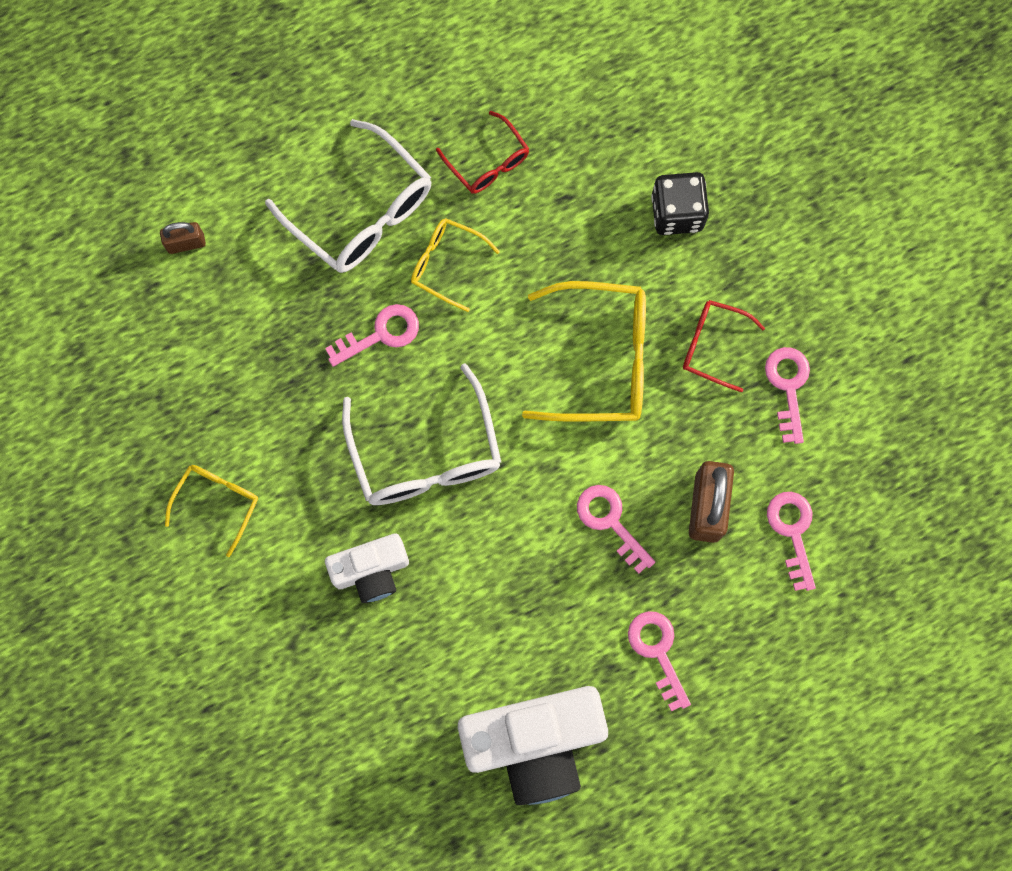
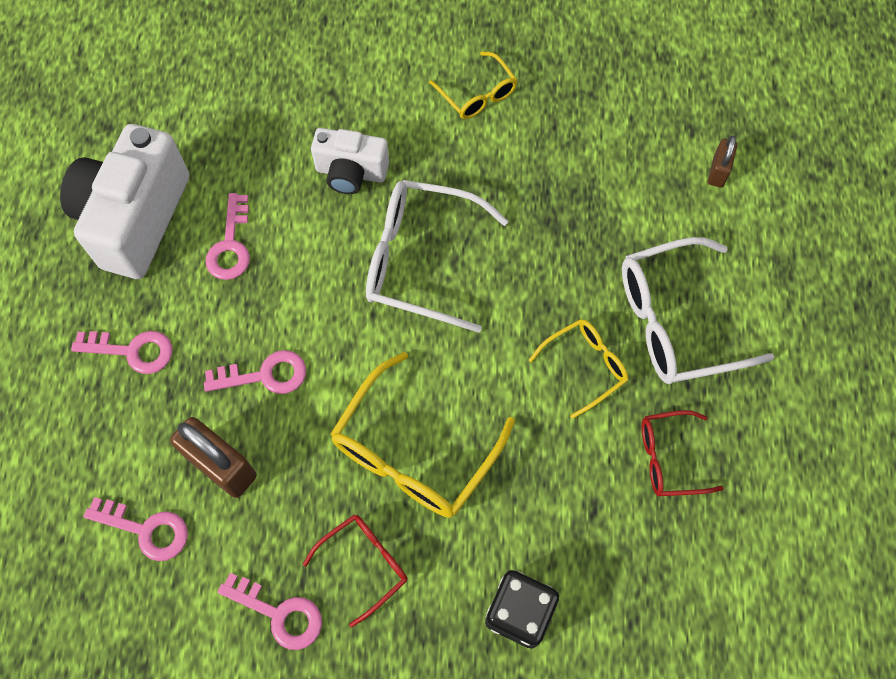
camera: 120 degrees right, 10 degrees down
(371, 571) = (351, 173): white camera -> white camera turned 90 degrees counterclockwise
(380, 334) = (549, 279): pink key -> pink key (231, 245)

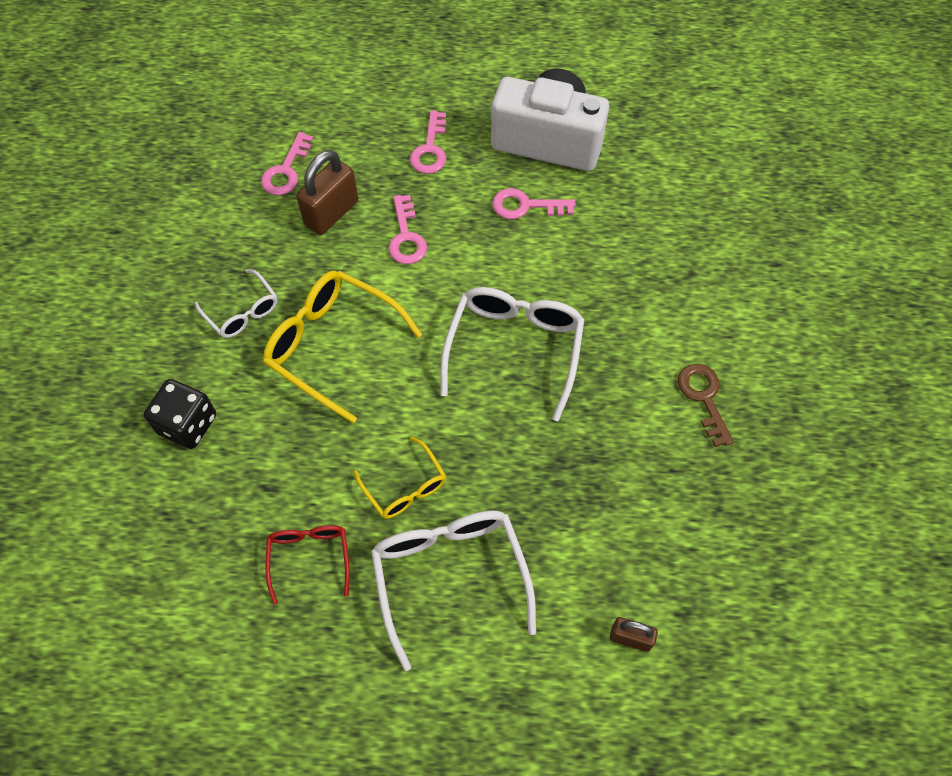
camera: 90 degrees right, 5 degrees down
(279, 613) = (212, 257): pink key -> none
(351, 173) = (603, 291): white camera -> none
(364, 564) = (242, 312): red glasses -> white glasses
(477, 94) = (703, 398): yellow glasses -> brown key

